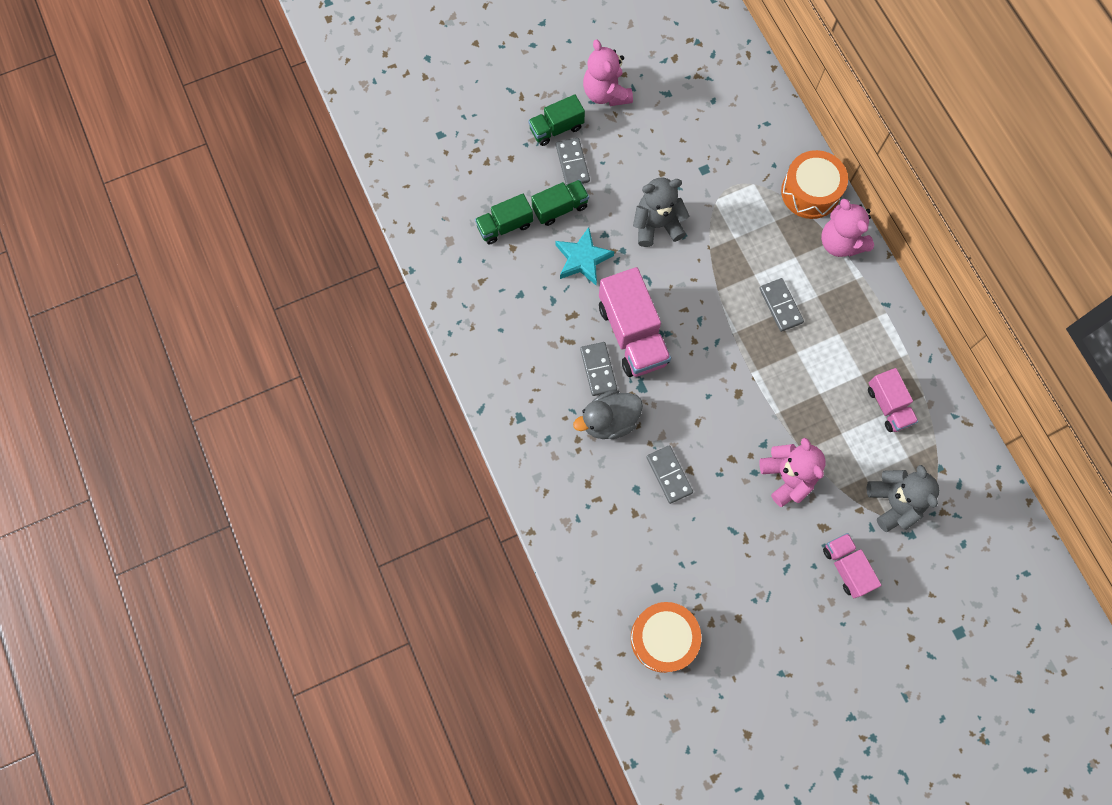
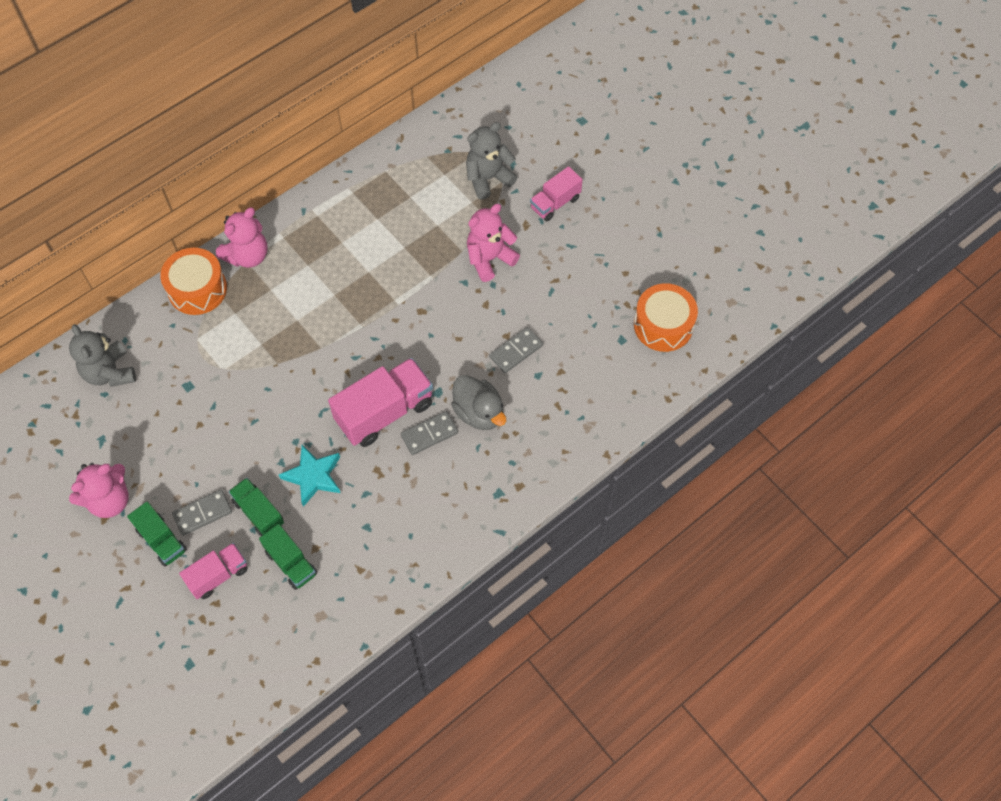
camera: 105 degrees left, 10 degrees down
(657, 225) = (260, 416): grey teddy bear -> grey teddy bear (110, 372)
(780, 305) = (324, 293): grey domino -> none
(888, 405) = (401, 195): pink truck -> pink truck (218, 575)

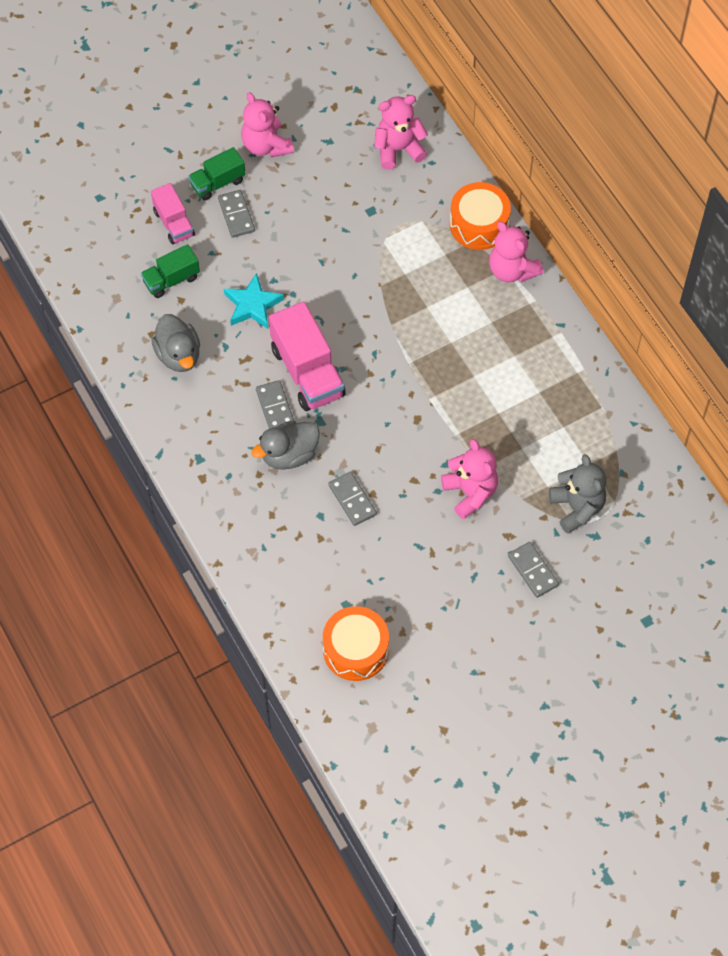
camera: 100 degrees right, 0 degrees up
(110, 372) = (398, 149): grey teddy bear -> pink teddy bear
(259, 512) = (226, 258): green truck -> none
(382, 537) = (178, 355): none -> grey duck
(555, 203) = (533, 570): pink truck -> grey domino

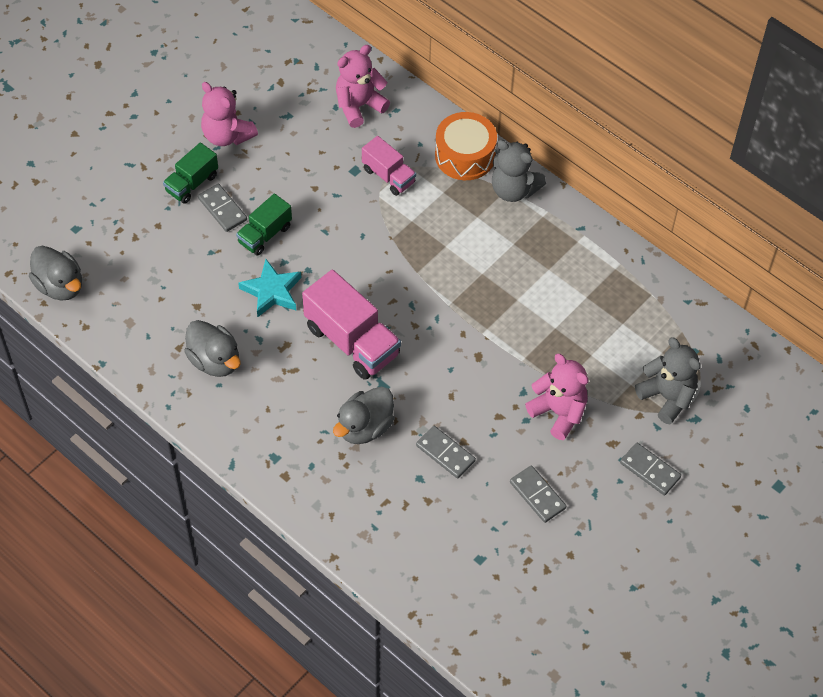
camera: 20 degrees left, 5 degrees down
(67, 247) = (60, 286): none -> grey duck
(171, 280) = (180, 289): green truck -> green truck (265, 234)
(174, 223) = (162, 233): pink truck -> pink truck (388, 176)
(275, 407) = (333, 385): grey domino -> grey domino (537, 495)
(355, 650) = (507, 601): orange drum -> none
(512, 270) = (513, 190): pink teddy bear -> grey teddy bear

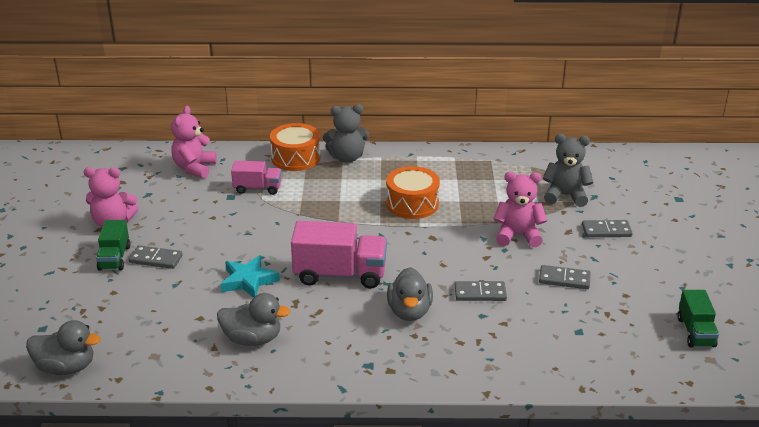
camera: 40 degrees left, 25 degrees down
(265, 234) = (205, 256): green truck -> green truck (695, 332)
(507, 299) = (412, 204): none -> orange drum

